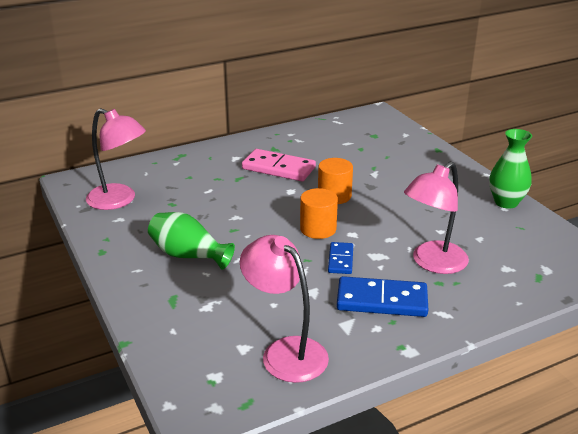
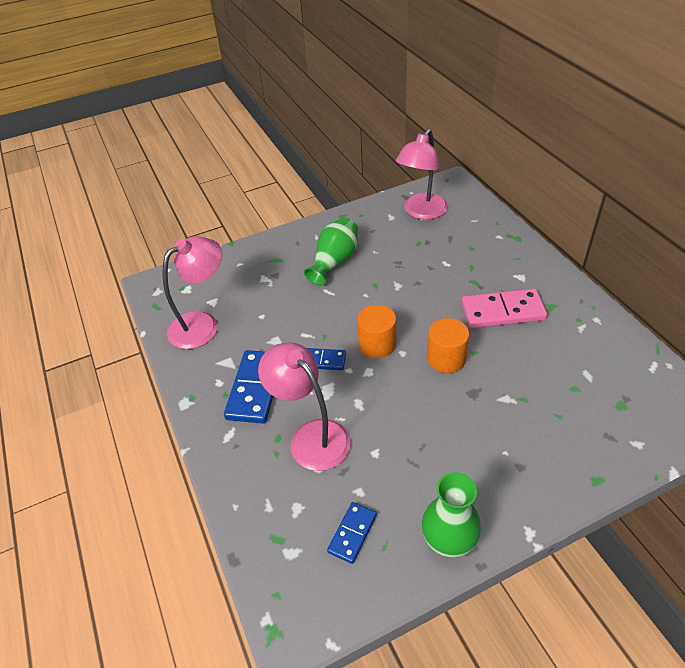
camera: 95 degrees right, 15 degrees up
(278, 168) = (502, 311): pink domino -> pink domino turned 60 degrees clockwise
(517, 241) = (352, 533): none -> blue domino

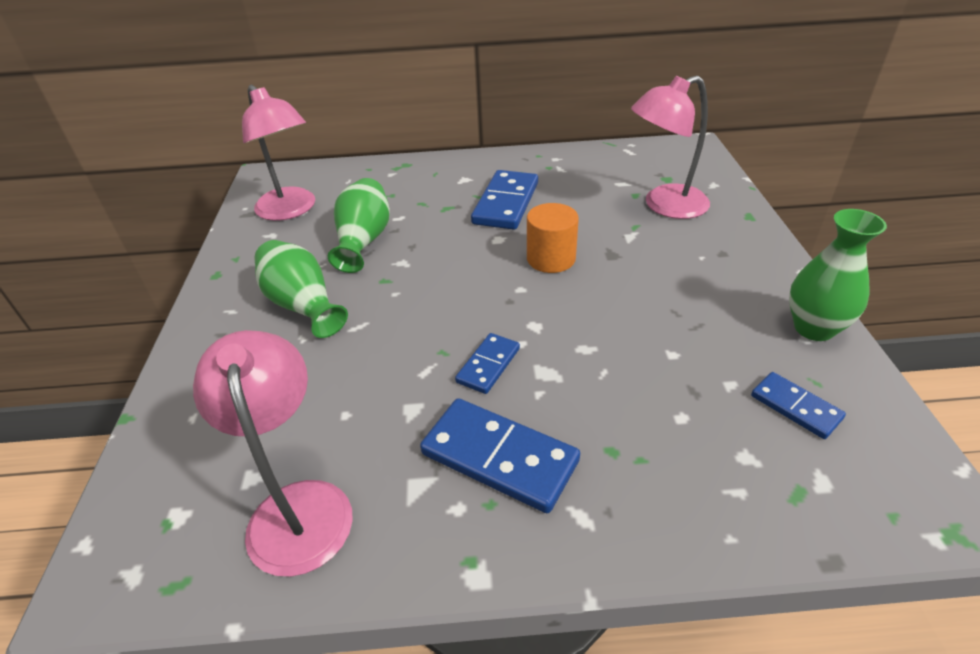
camera: 70 degrees left, 5 degrees down
(311, 436) = (623, 410): pink lamp -> pink lamp (664, 206)
(377, 344) = (492, 306): orange cylinder -> none
(409, 258) = (363, 241): none -> green vase
(502, 311) = (506, 203): pink domino -> blue domino

